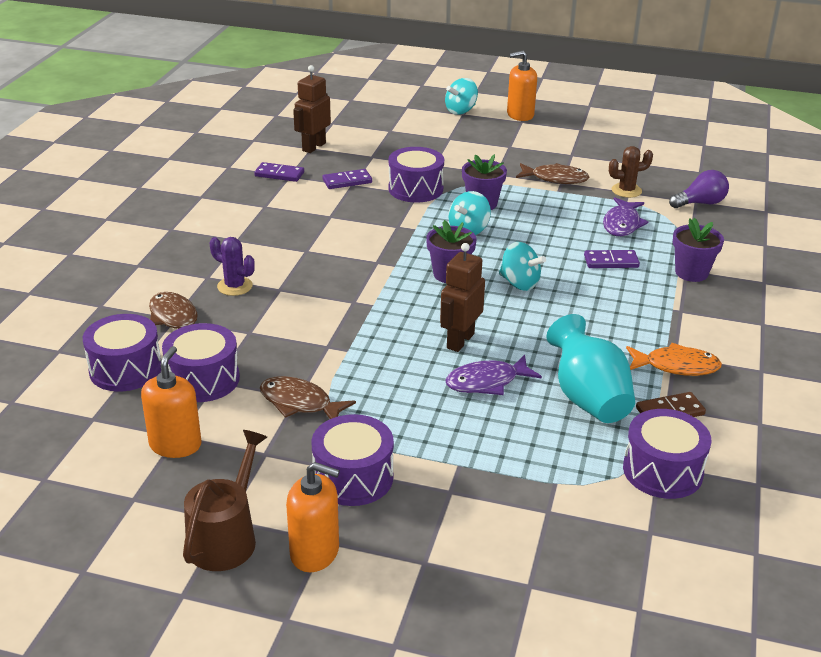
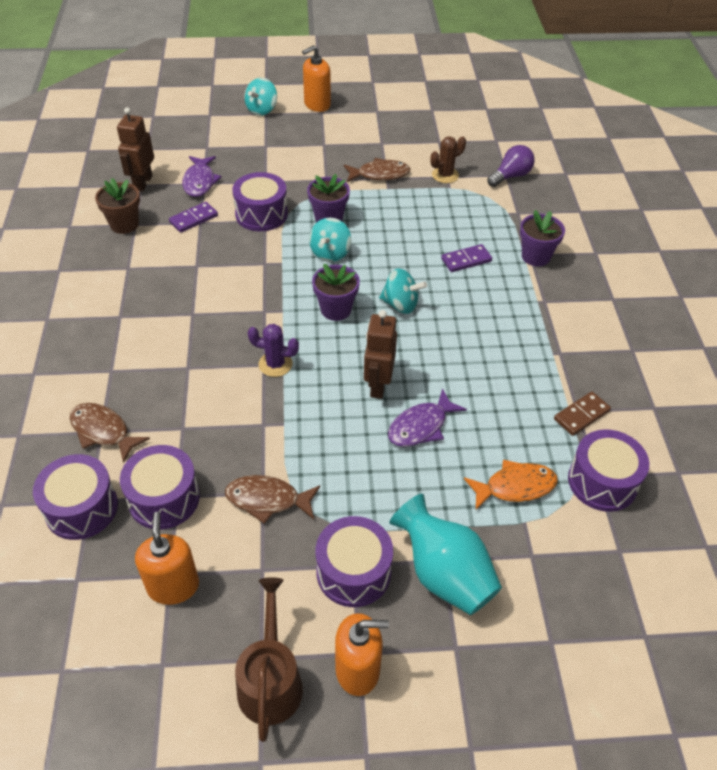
camera: 20 degrees left, 15 degrees up
(235, 286) = (143, 375): purple cactus -> purple cactus (275, 364)
(279, 174) = (124, 224): purple domino -> brown flower pot
(588, 398) = (512, 420): turquoise vase -> turquoise vase (444, 574)
(622, 224) = (457, 214): purple fish -> purple fish (200, 182)
(676, 366) = (566, 364): orange fish -> orange fish (515, 487)

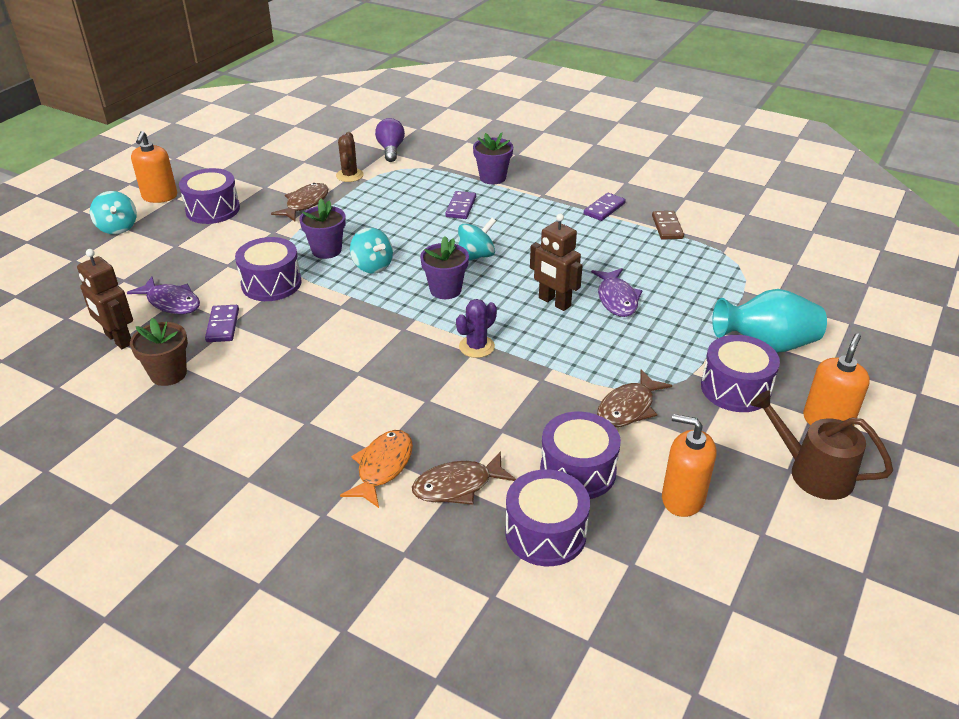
camera: 55 degrees left, 10 degrees down
(515, 487) = (709, 281): orange fish -> orange fish (382, 467)
(565, 354) = (604, 209): none -> purple domino
(602, 482) = (732, 245): purple drum -> purple drum (213, 210)

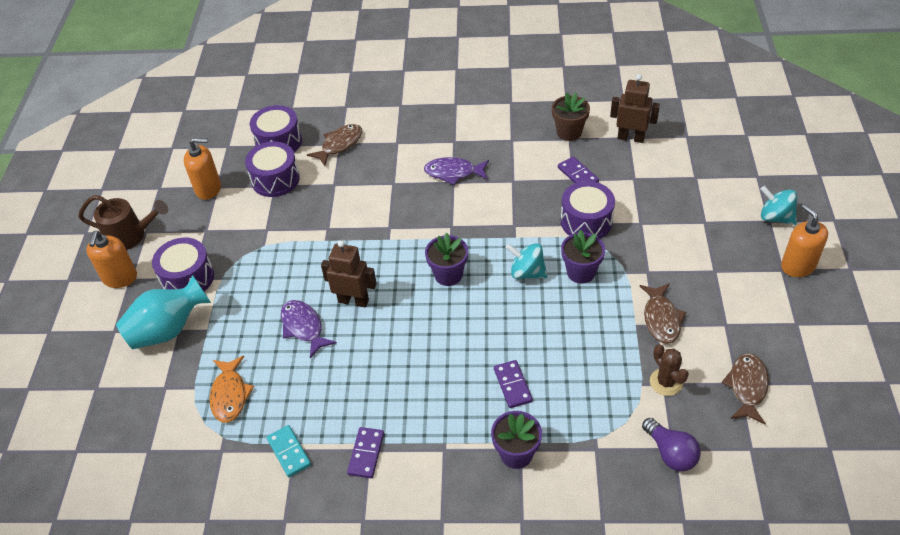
camera: 155 degrees right, 10 degrees up
(171, 302) = (636, 175): purple fish -> purple fish (453, 173)
(213, 210) = (730, 272): purple drum -> none
(382, 467) = (388, 137): orange fish -> orange fish (230, 395)
(476, 256) = (450, 323): turquoise spinning top -> none
(476, 347) = (388, 234): purple cactus -> none
(628, 407) = (259, 232): brown fish -> brown fish (747, 387)
(667, 227) = (289, 452): brown domino -> turquoise domino

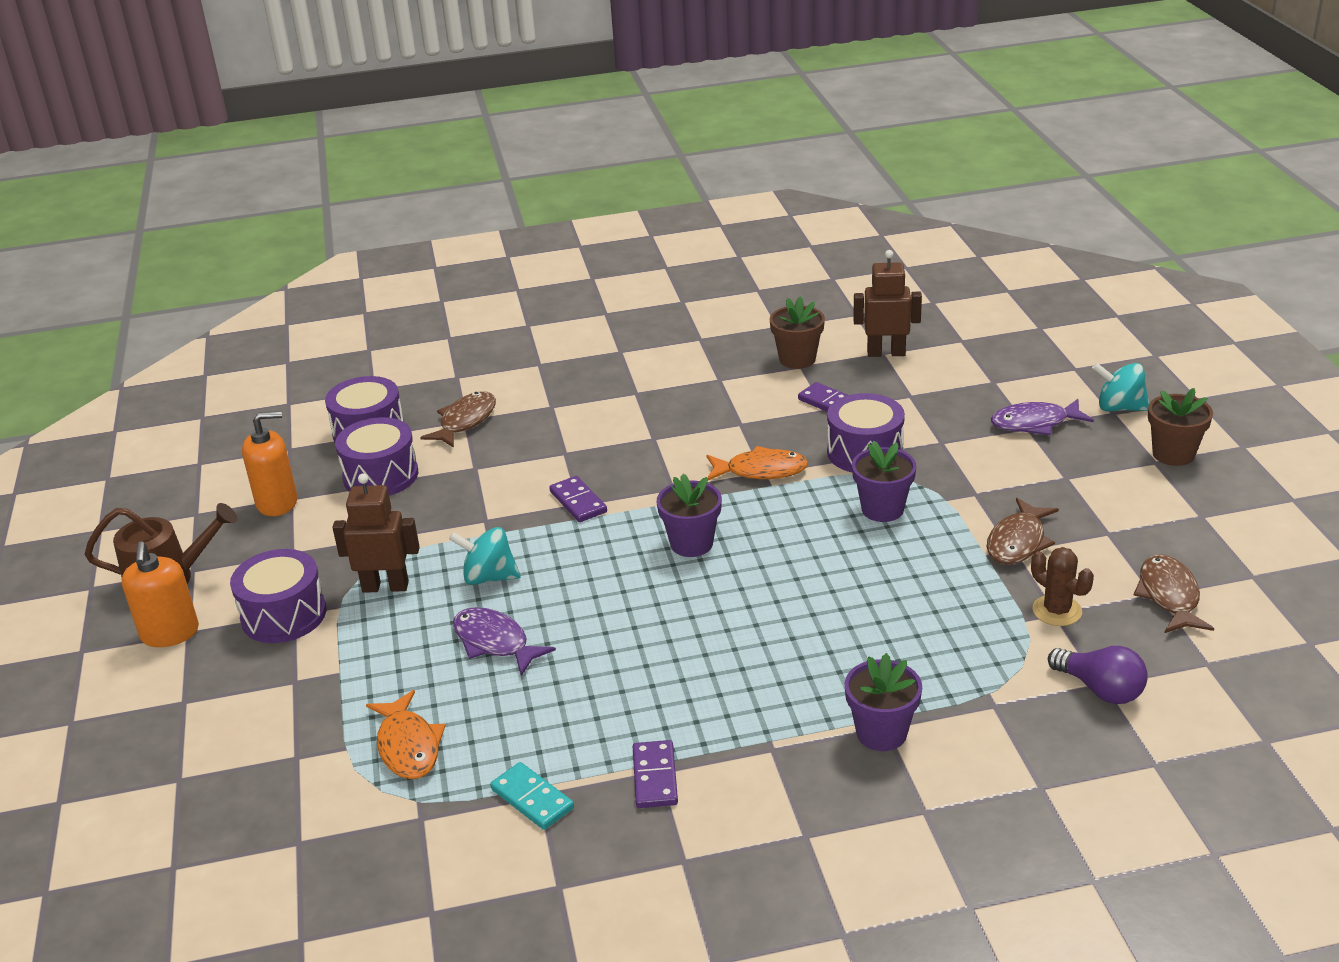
camera: 15 degrees left, 15 degrees down
(168, 330) = (275, 684): turquoise vase -> none
(353, 301) = (560, 598): brown robot -> brown robot (385, 586)
(453, 173) = (650, 427): purple fish -> purple fish (1035, 423)
(512, 223) = (761, 471): none -> orange fish
(513, 385) = (841, 654): purple domino -> purple domino (578, 502)
(527, 272) = (805, 522): turquoise spinning top -> turquoise spinning top (489, 577)
(661, 319) = (1018, 542): brown fish -> brown fish turned 45 degrees clockwise
(798, 266) = (1173, 454): orange soap dispenser -> brown flower pot

